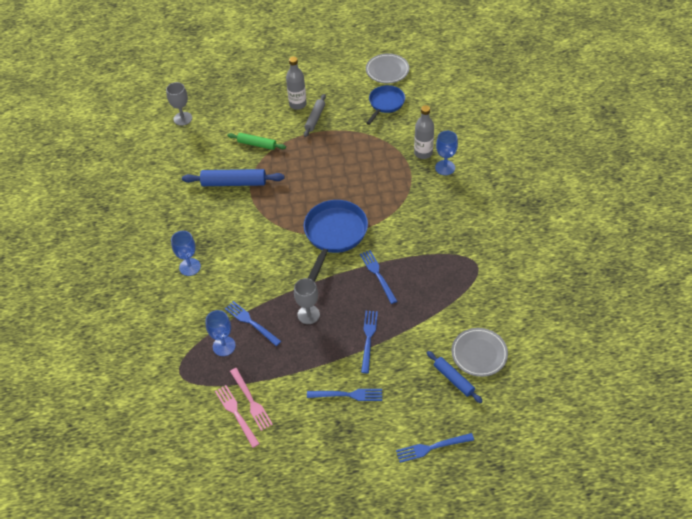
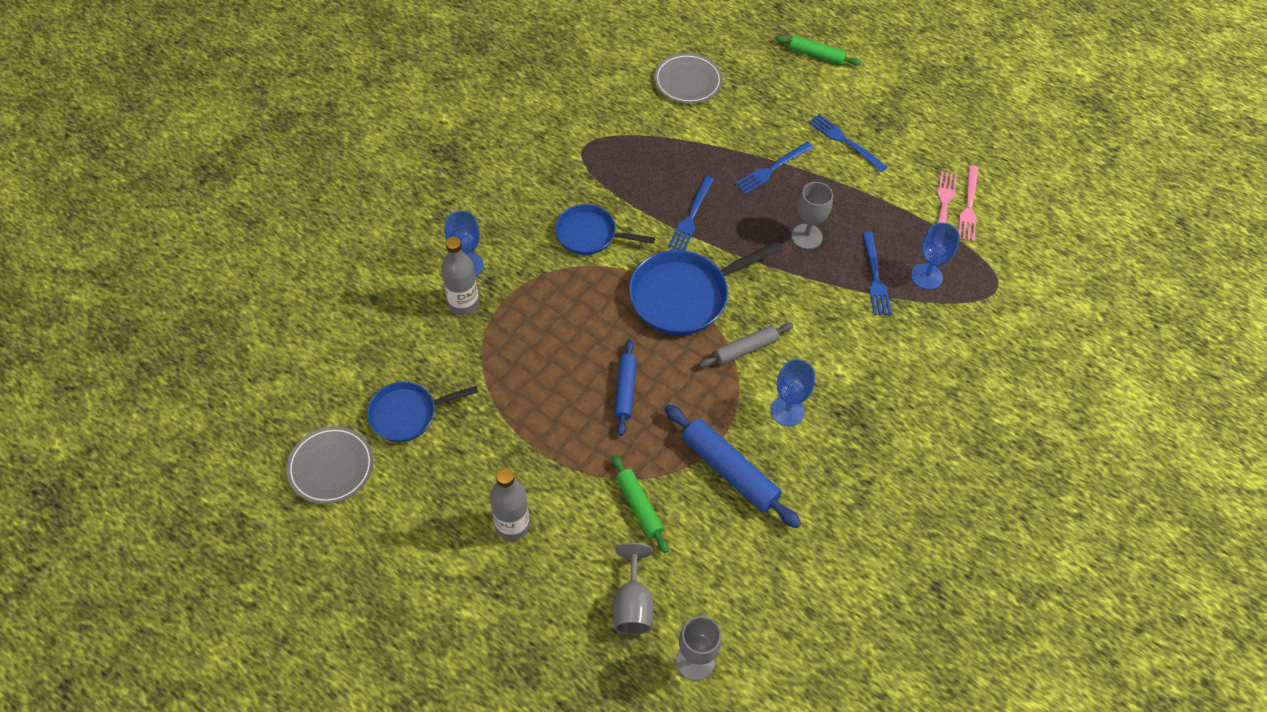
camera: 140 degrees left, 5 degrees up
(190, 267) = (889, 398): blue goblet -> blue goblet (787, 411)
(224, 116) = (632, 604): none -> grey goblet
(315, 118) = (519, 477): grey rolling pin -> grey rolling pin (745, 349)
(412, 225) = (590, 235): none -> blue pan
(431, 447) = (816, 55): blue fork -> green rolling pin
(453, 379) = (736, 82): blue rolling pin -> blue rolling pin (625, 391)

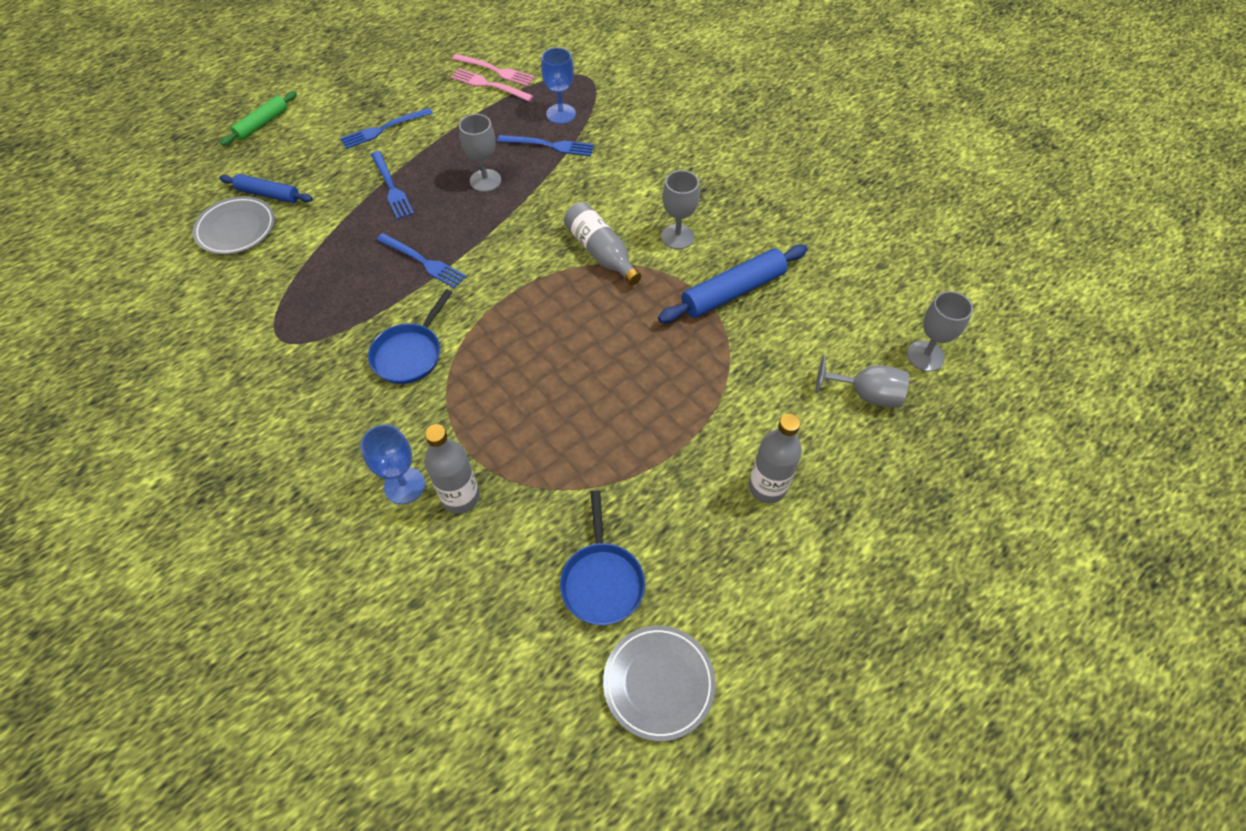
camera: 75 degrees left, 0 degrees up
(625, 391) = (624, 358): blue rolling pin -> blue rolling pin (268, 194)
(639, 506) = (761, 370): green rolling pin -> none
(685, 296) = (522, 286): blue pan -> none
(745, 349) = (601, 252): grey rolling pin -> grey bottle
(787, 411) = (677, 237): blue goblet -> grey goblet

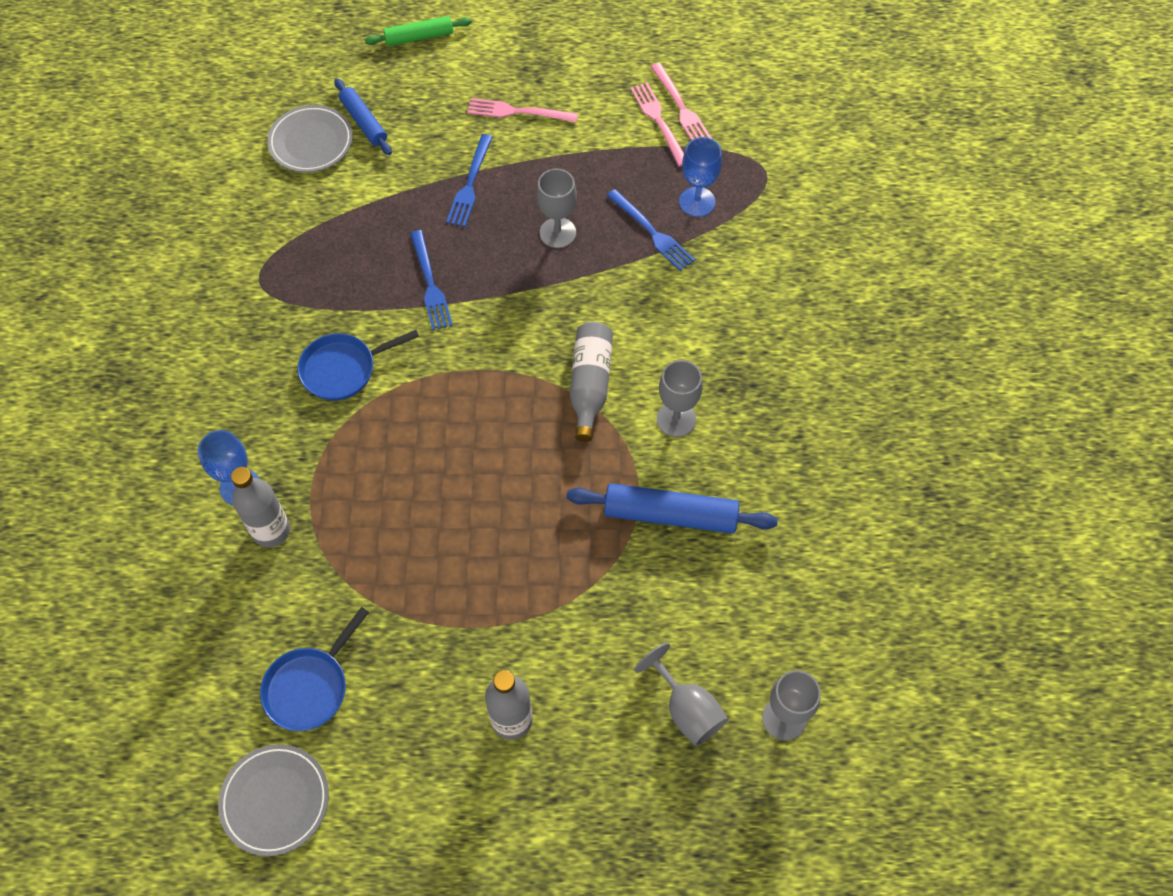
camera: 40 degrees right, 5 degrees up
(383, 129) = (517, 112): blue fork -> pink fork

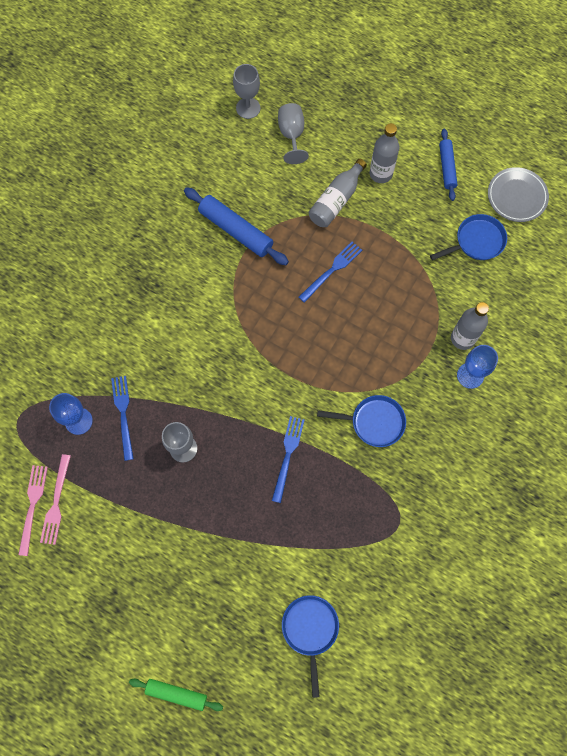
camera: 150 degrees left, 10 degrees up
(311, 142) = (310, 630): grey plate -> blue pan
(364, 122) = (262, 627): blue rolling pin -> blue rolling pin (446, 167)
(470, 184) = (217, 523): blue fork -> blue fork (332, 270)
(517, 112) = (147, 570): pink fork -> none
(590, 385) = (230, 329): grey bottle -> grey bottle (336, 200)
(676, 419) = (195, 281): grey goblet -> none

